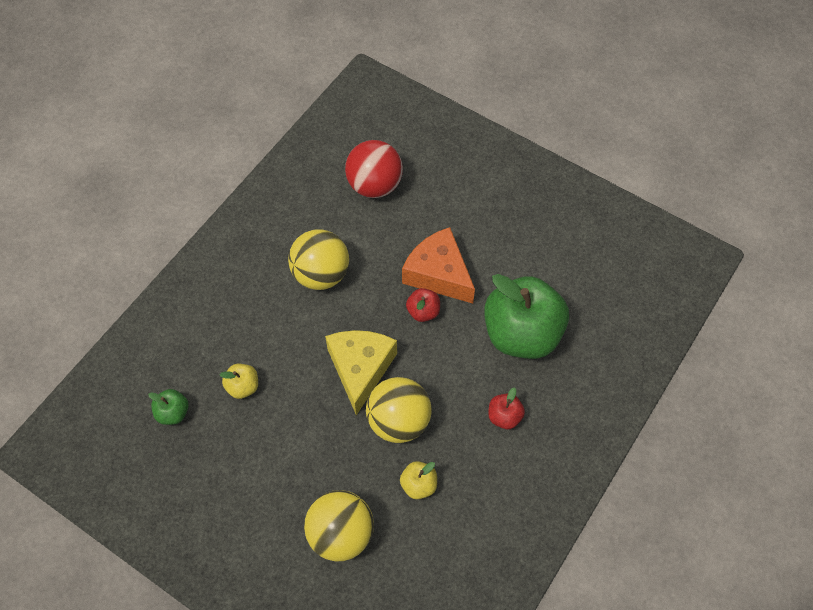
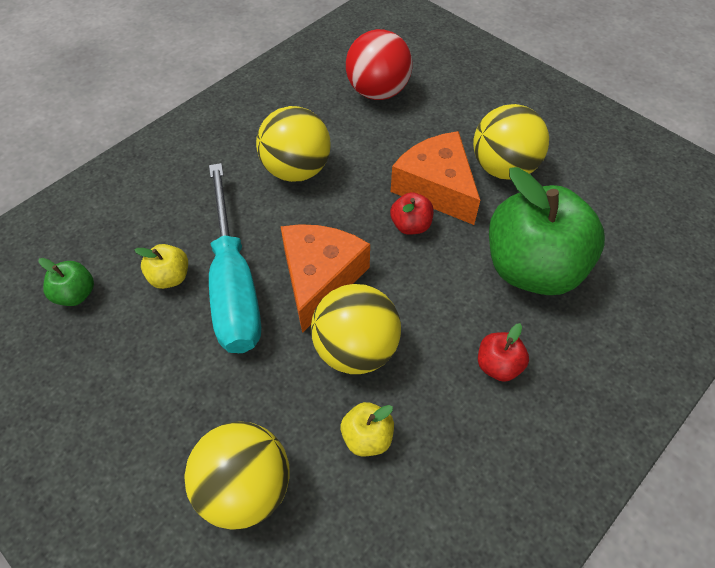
camera: 10 degrees right, 5 degrees down
(294, 384) = (234, 284): none -> turquoise screwdriver
(360, 369) = (320, 278): yellow cheese -> orange cheese
(490, 246) = (503, 168): none -> yellow ball

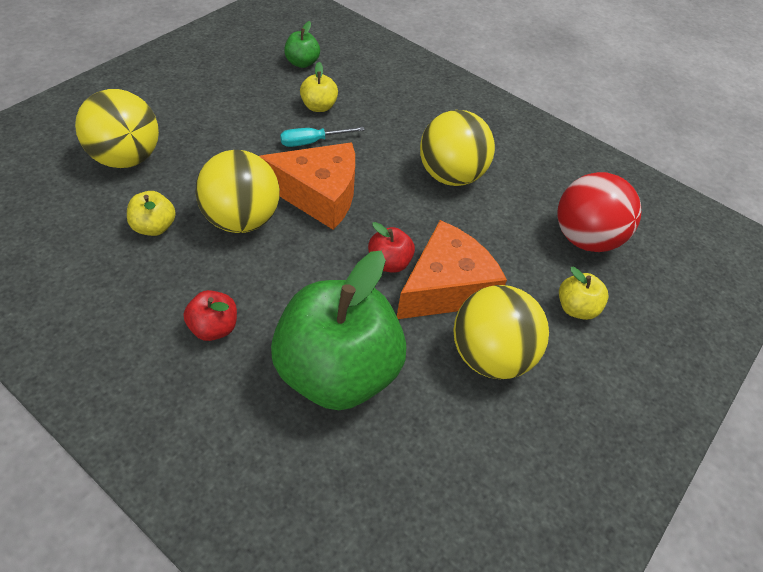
camera: 80 degrees right, 5 degrees down
(234, 284) = (312, 142): turquoise screwdriver -> turquoise screwdriver, size x0.43
(451, 110) = (576, 308): none -> yellow apple

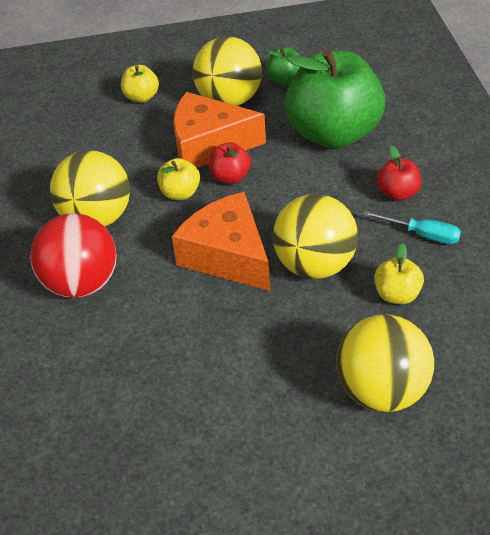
camera: 130 degrees left, 5 degrees down
(302, 63) = (73, 440): green apple -> green apple (285, 80)
(312, 142) = (178, 314): turquoise screwdriver -> turquoise screwdriver (422, 235)
(319, 107) = (126, 357): yellow apple -> yellow apple (180, 193)
(585, 238) = (70, 128): red ball -> red ball (82, 283)

